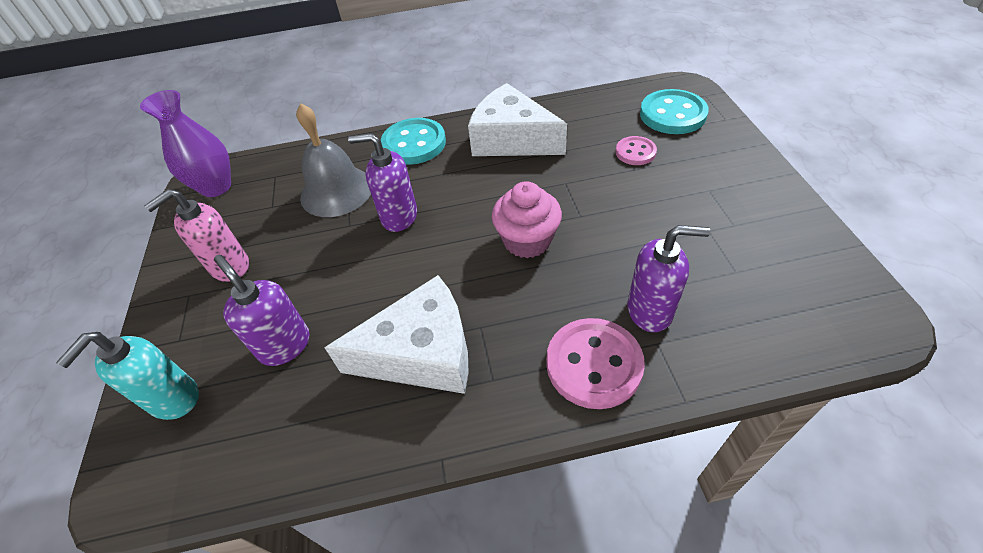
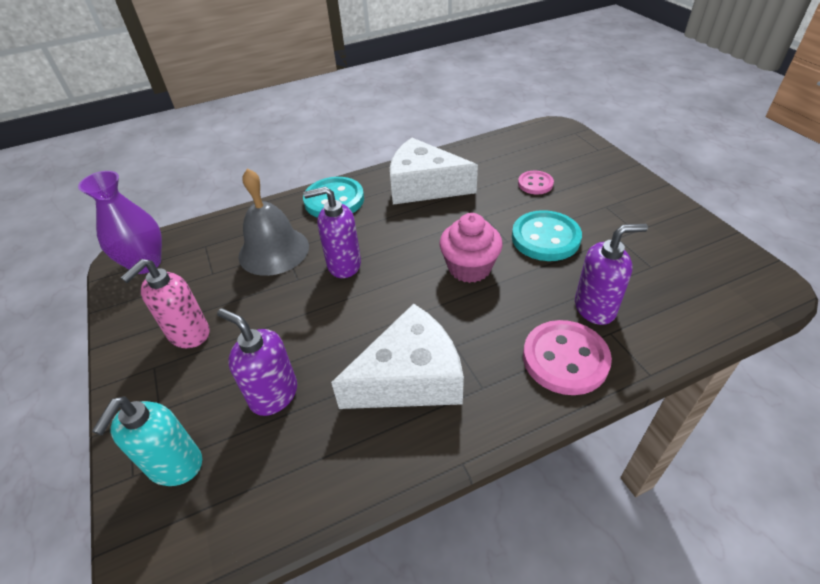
camera: 15 degrees left, 5 degrees down
(672, 114) = (554, 150): turquoise button -> turquoise button (545, 238)

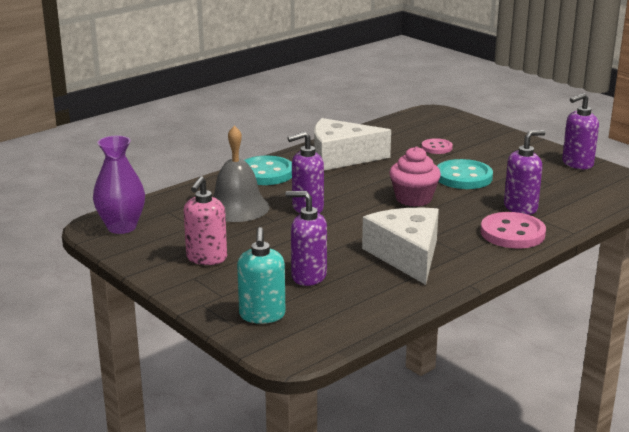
camera: 20 degrees left, 20 degrees down
(410, 377) = (406, 255): white cheese -> white cheese turned 60 degrees counterclockwise
(698, 235) = (577, 164): none -> purple soap dispenser

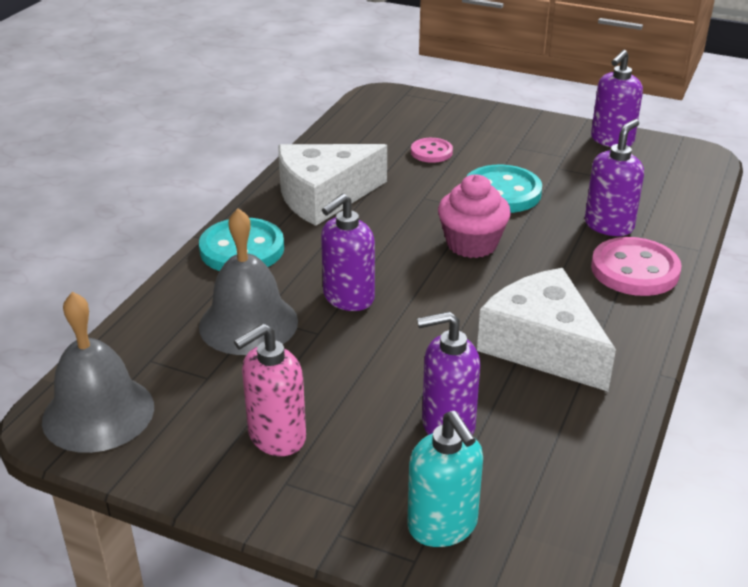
camera: 25 degrees left, 10 degrees up
(122, 227) = (98, 413): purple vase -> grey bell
(206, 258) = (276, 437): pink soap dispenser -> pink soap dispenser turned 60 degrees clockwise

